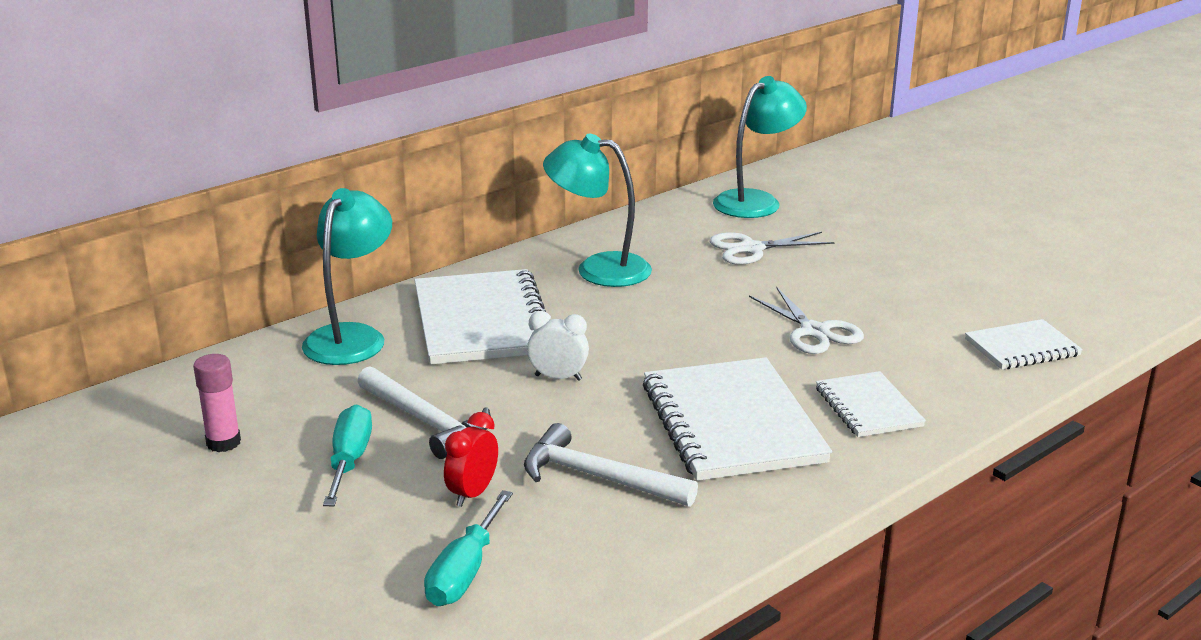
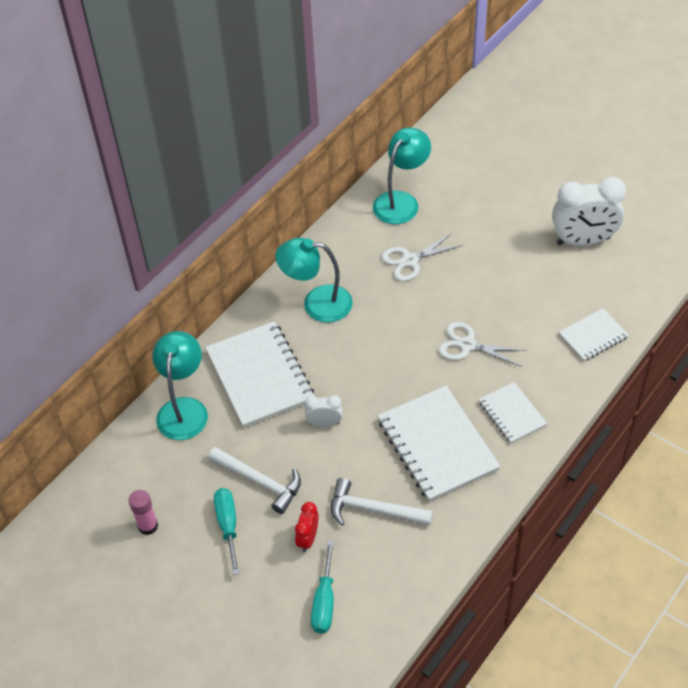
camera: 10 degrees left, 25 degrees up
(814, 332) = (467, 345): white scissors -> white scissors turned 150 degrees clockwise
(1021, 261) = (583, 241): none -> white clock

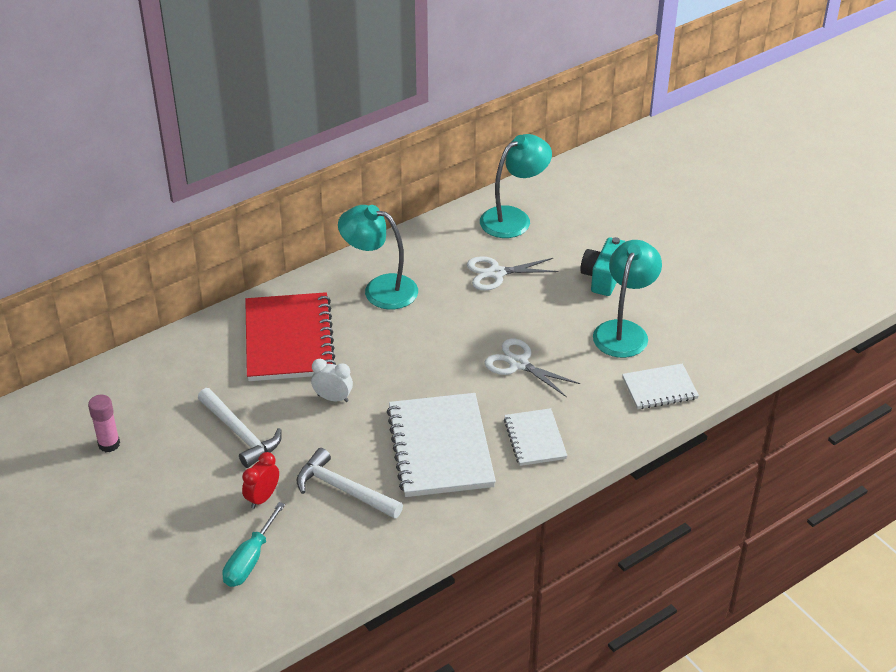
camera: 15 degrees right, 10 degrees down
(184, 409) = (198, 350): turquoise lamp -> turquoise lamp (624, 331)
(228, 525) = (188, 464): turquoise screwdriver -> none
(260, 376) = (289, 340): white notebook -> red notebook
(501, 241) = (602, 278): none -> turquoise camera
(583, 241) = (692, 298): white clock -> none

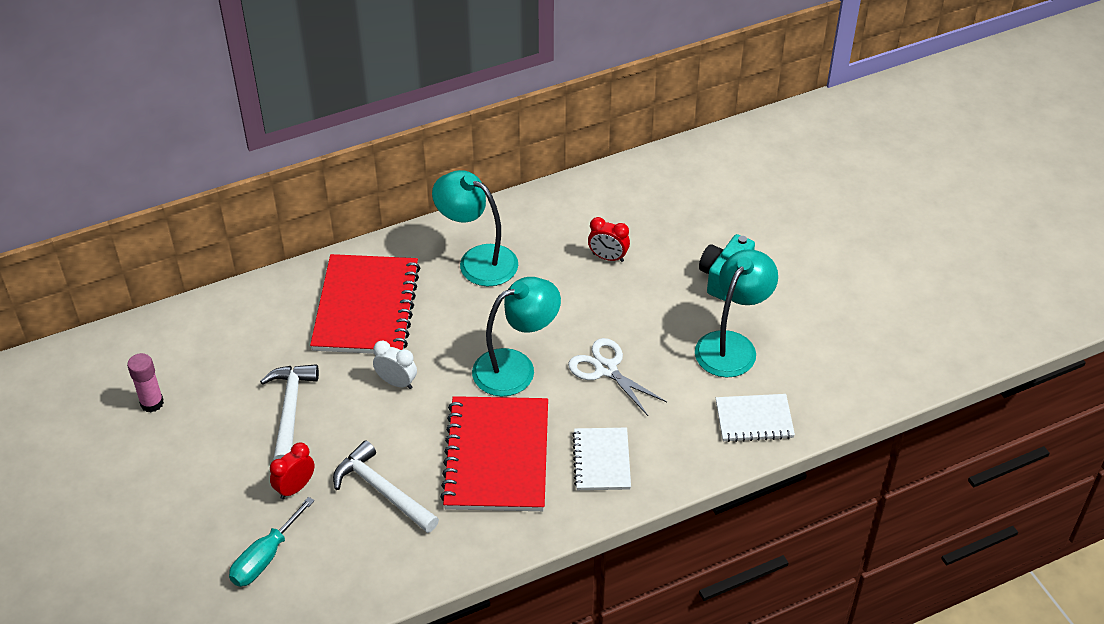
camera: 10 degrees right, 5 degrees up
(240, 433) = (290, 410): white hammer -> white hammer turned 150 degrees counterclockwise
(440, 448) = (496, 456): white notebook -> red notebook
(496, 273) = (608, 257): white scissors -> red clock
(513, 218) = (643, 193): turquoise lamp -> turquoise lamp (516, 367)

